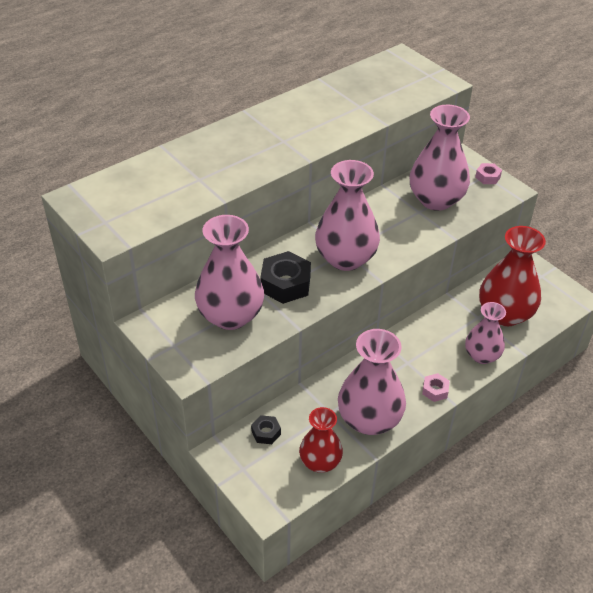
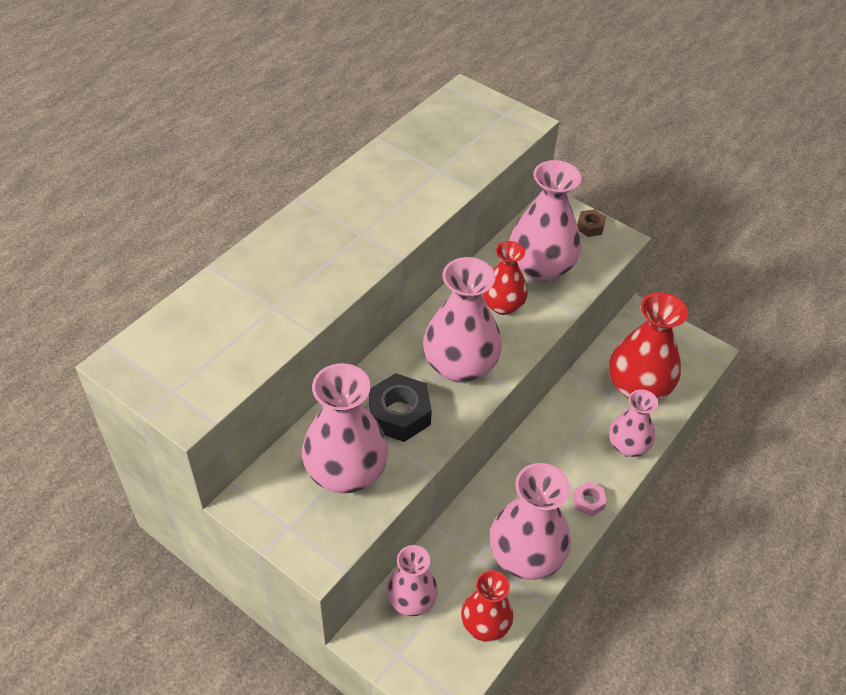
camera: 15 degrees left, 5 degrees up
(266, 432) = (411, 600): black nut -> pink vase
(395, 222) = (502, 305): none -> red vase
(487, 177) = (590, 227): pink nut -> brown nut

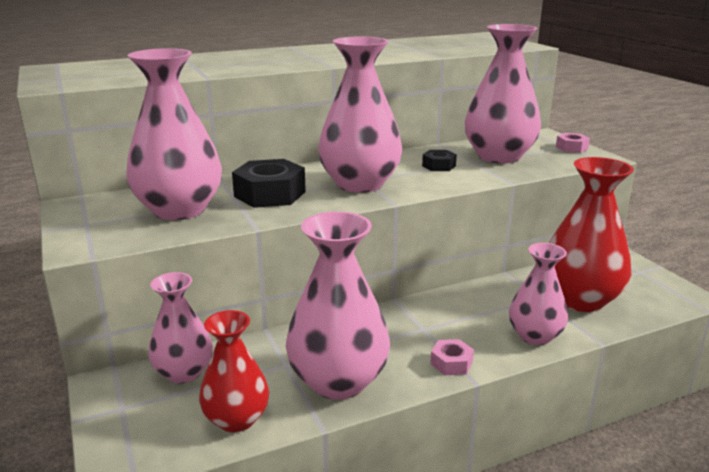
camera: 30 degrees right, 25 degrees down
(502, 305) = (439, 166): red vase -> black nut
(590, 227) = (571, 148): brown nut -> pink nut

